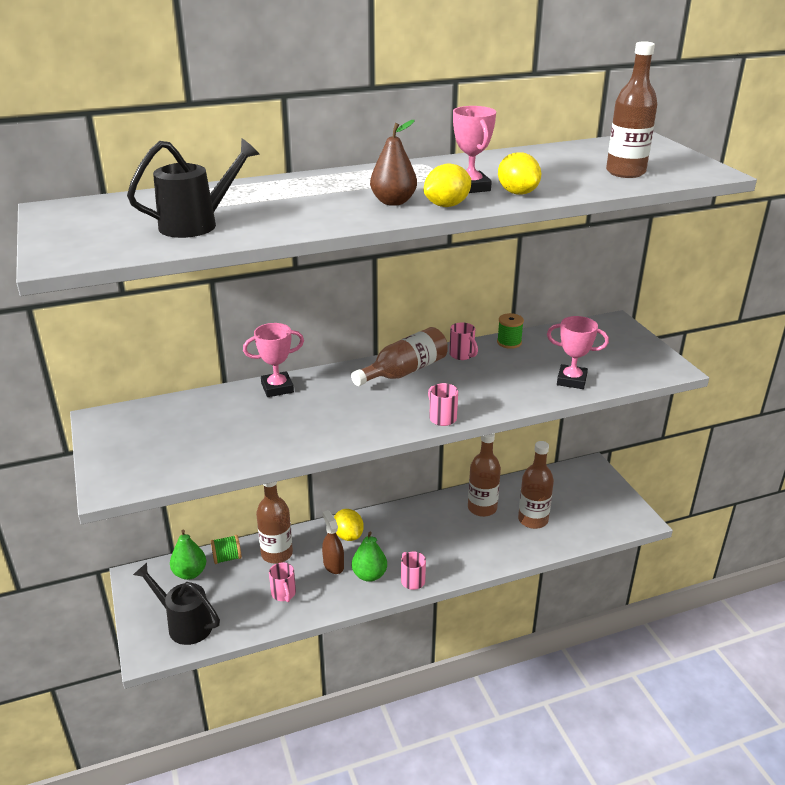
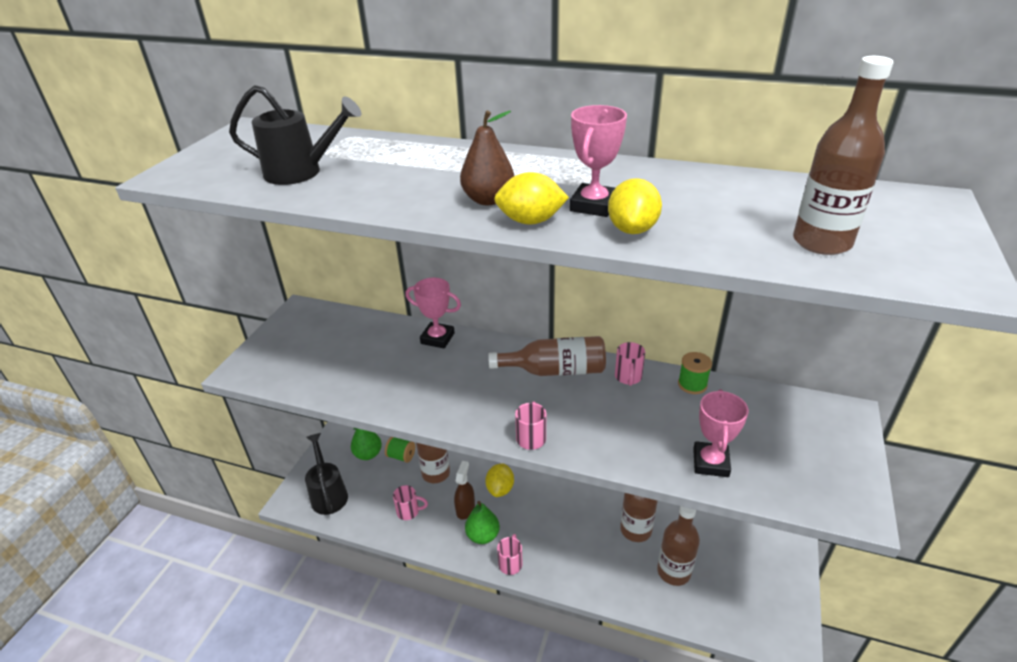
camera: 40 degrees right, 5 degrees up
(284, 594) = (409, 511): pink mug -> pink mug turned 105 degrees counterclockwise
(571, 380) = (710, 463): pink trophy -> pink trophy turned 45 degrees clockwise

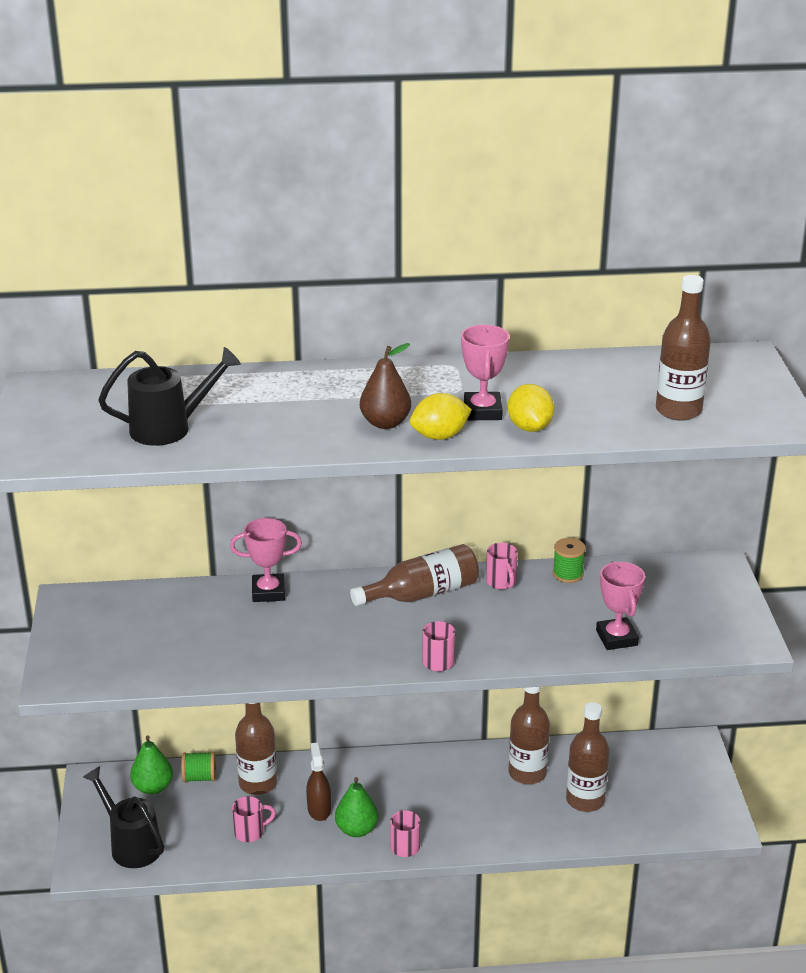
camera: 25 degrees left, 5 degrees down
(500, 489) = (349, 777): yellow lemon -> none

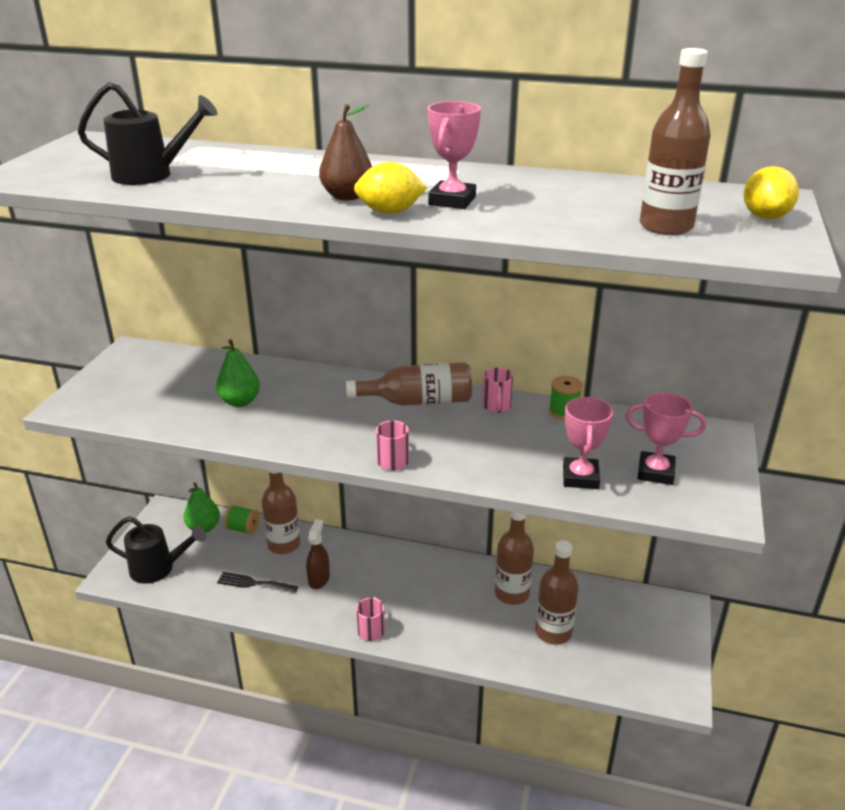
camera: 20 degrees right, 0 degrees up
(131, 845) = (158, 568): black watering can -> black watering can turned 120 degrees clockwise
(250, 832) = (253, 583): pink mug -> black fork
(268, 592) = (289, 374): pink trophy -> pink trophy (655, 472)
(356, 829) = (339, 604): green pear -> green pear (240, 401)
(529, 427) = (489, 218): yellow lemon -> yellow lemon (765, 217)

